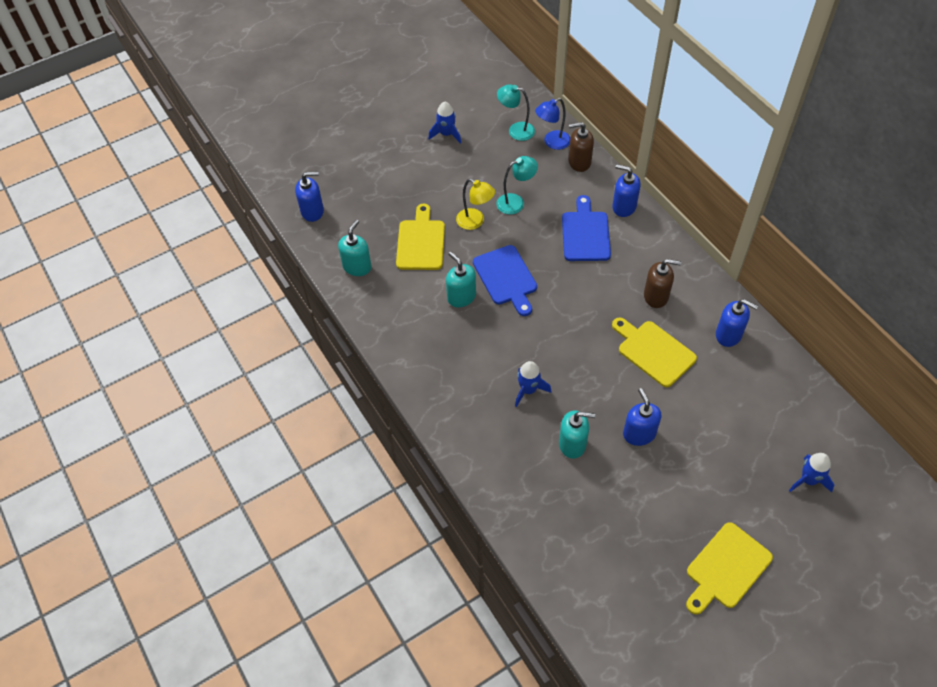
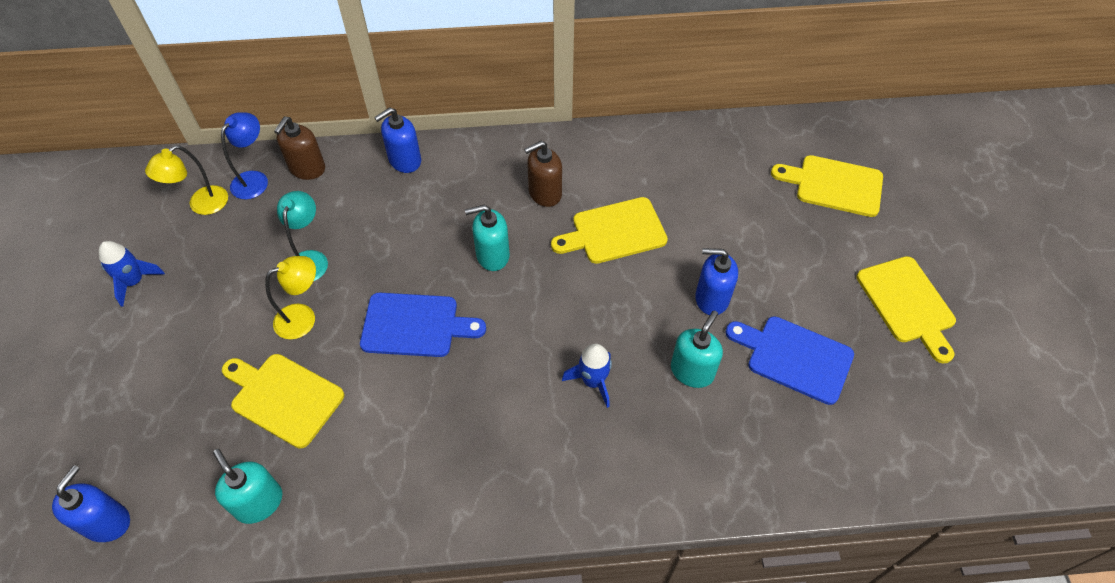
camera: 65 degrees left, 0 degrees up
(461, 297) = (407, 390): turquoise soap dispenser -> turquoise soap dispenser (492, 255)
(516, 130) = (201, 205): turquoise lamp -> yellow lamp
(552, 142) = (254, 179): blue lamp -> blue lamp turned 150 degrees counterclockwise
(585, 233) = (413, 214): blue cutting board -> blue cutting board (794, 358)
(656, 296) = (544, 193): brown soap dispenser -> brown soap dispenser turned 150 degrees counterclockwise
(728, 335) = (633, 159): blue soap dispenser -> none
(808, 480) = (834, 185): blue rocket -> yellow cutting board

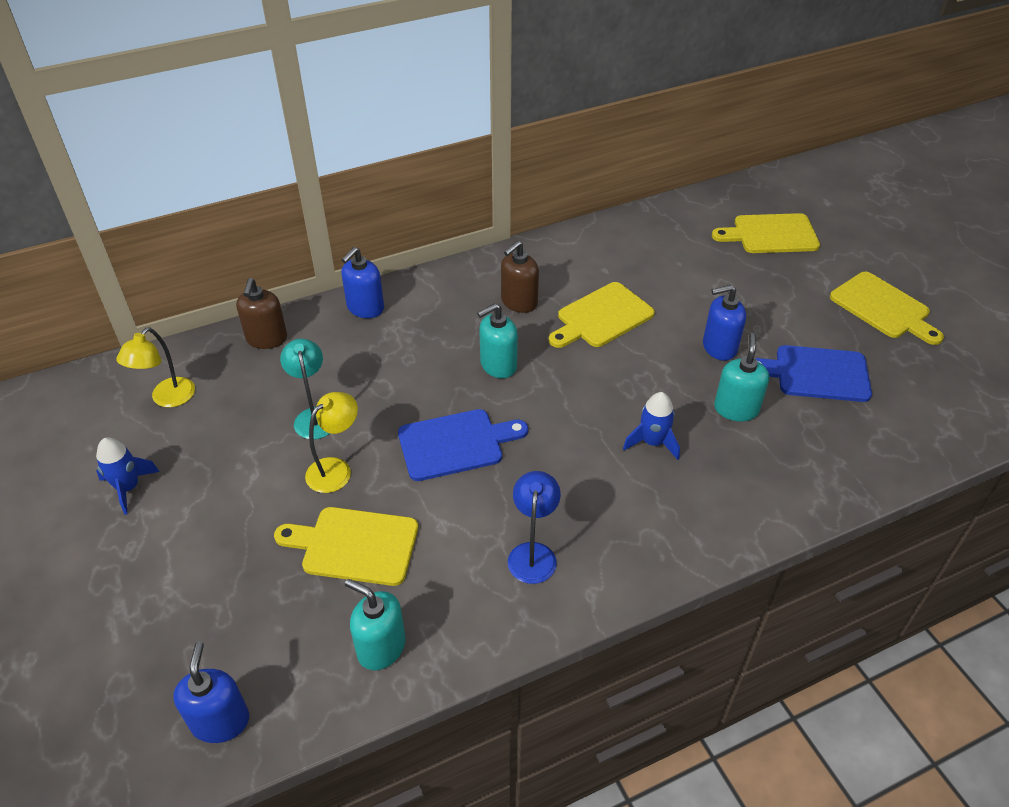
camera: 20 degrees left, 10 degrees down
(254, 179) = (214, 361): blue lamp -> blue lamp (533, 553)

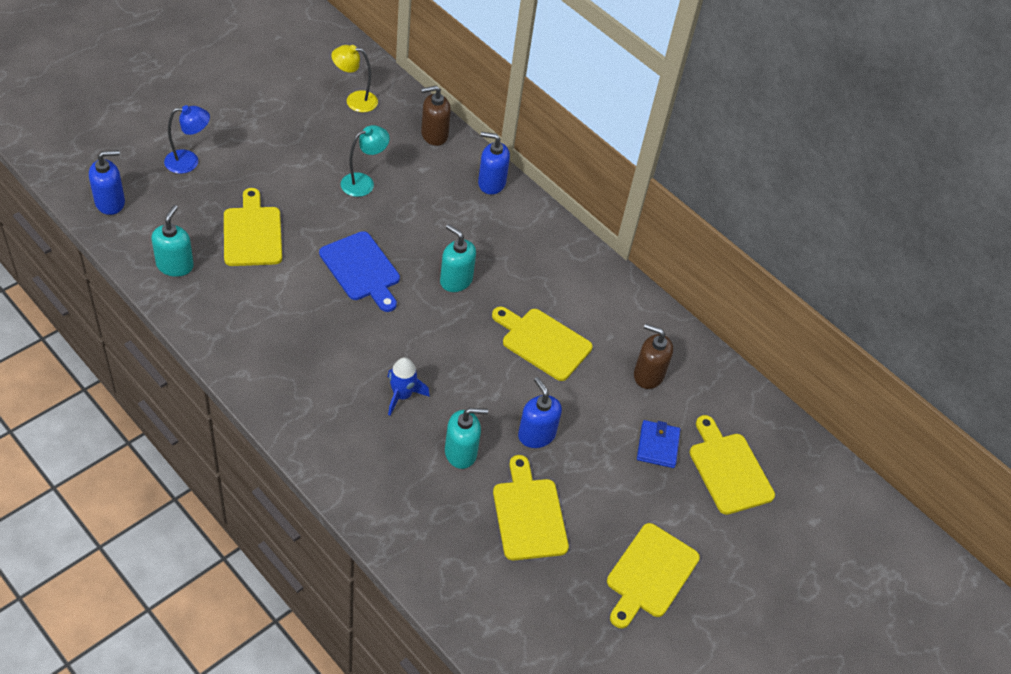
camera: 65 degrees right, 5 degrees up
(128, 488) = (270, 107): blue rocket -> none
(336, 469) = (317, 207): yellow lamp -> none
(519, 302) = (539, 281): brown soap dispenser -> brown soap dispenser (648, 375)
(533, 553) = (270, 333): blue lamp -> blue lamp (189, 161)
(741, 270) = (657, 446): none -> blue wallet
(816, 374) = (528, 515): blue cutting board -> yellow cutting board

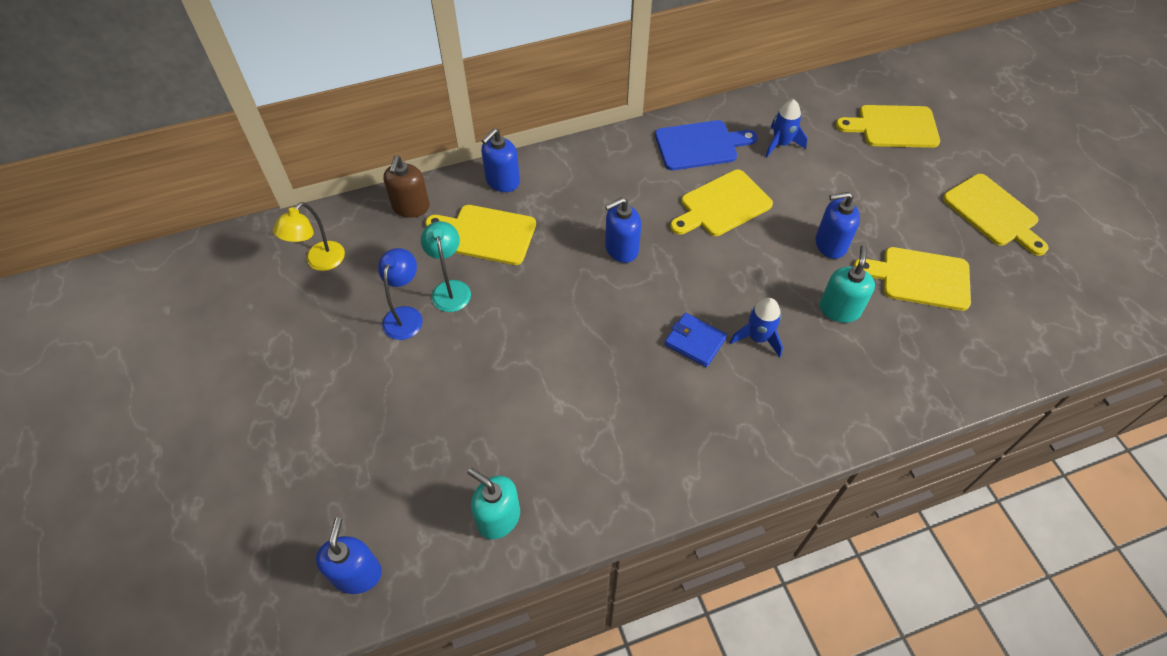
camera: 60 degrees left, 5 degrees up
(189, 161) = (329, 460): blue lamp -> blue lamp (405, 315)
(252, 233) = (480, 419): yellow cutting board -> yellow cutting board (486, 234)
(361, 269) = (576, 326): blue cutting board -> blue cutting board (700, 145)
(456, 280) = (621, 249): turquoise soap dispenser -> blue soap dispenser
(648, 375) = (781, 144): brown soap dispenser -> blue rocket
(657, 446) = (860, 163): blue wallet -> blue wallet (695, 341)

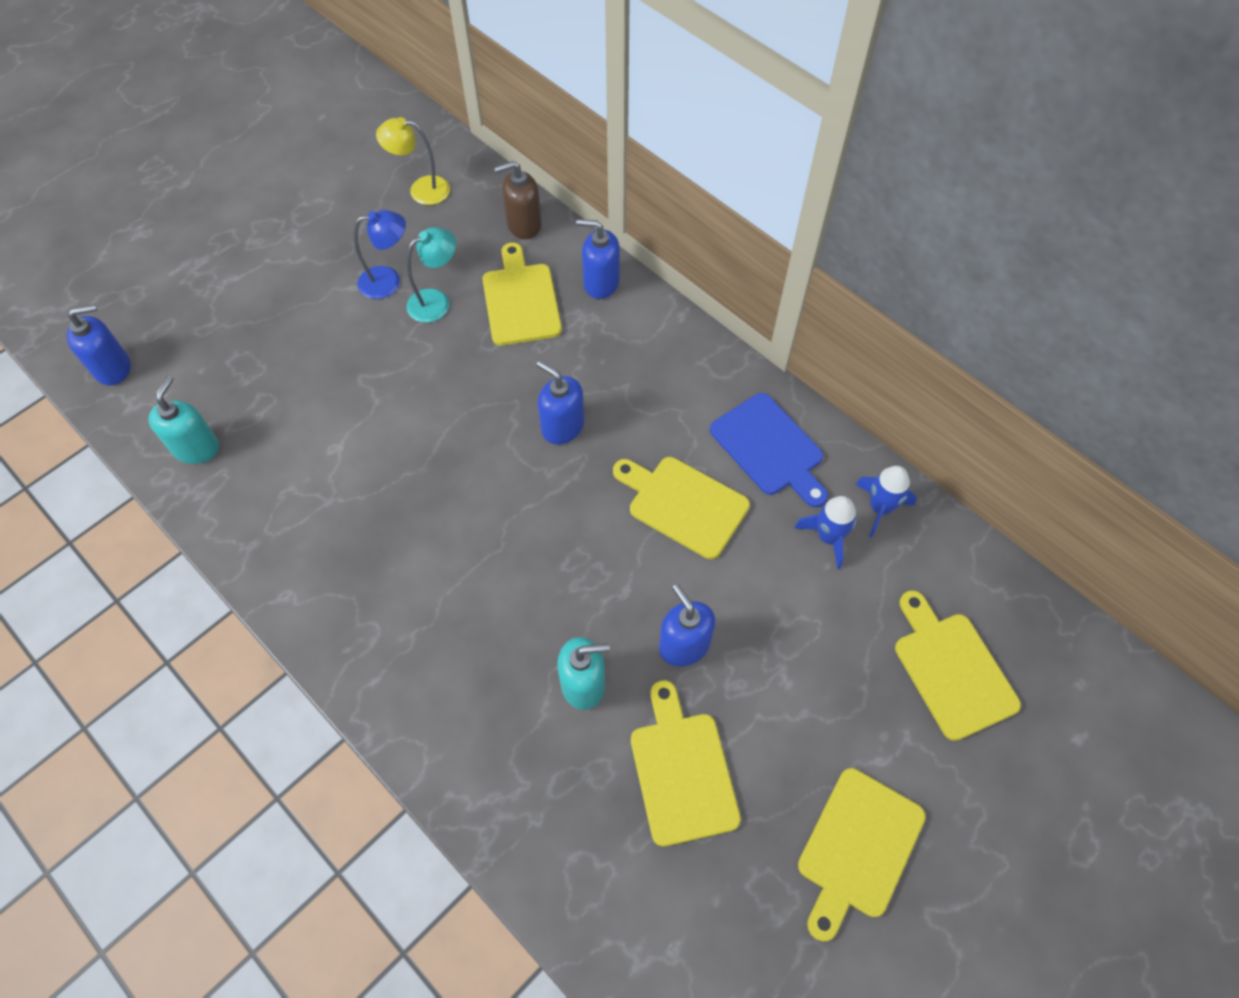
camera: 65 degrees right, 5 degrees up
(695, 341) = (466, 543): blue wallet -> none
(758, 338) = (500, 605): blue rocket -> blue rocket (880, 508)

